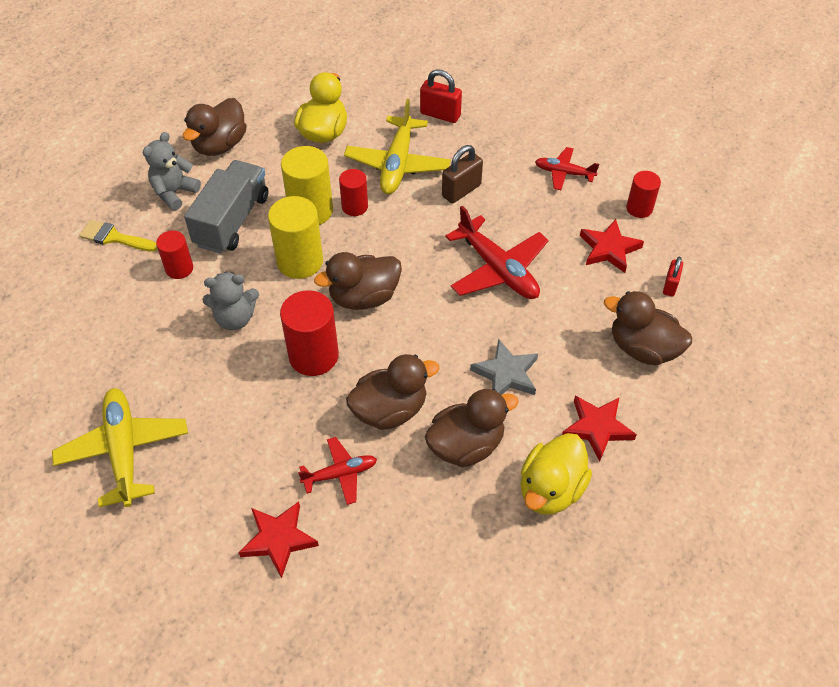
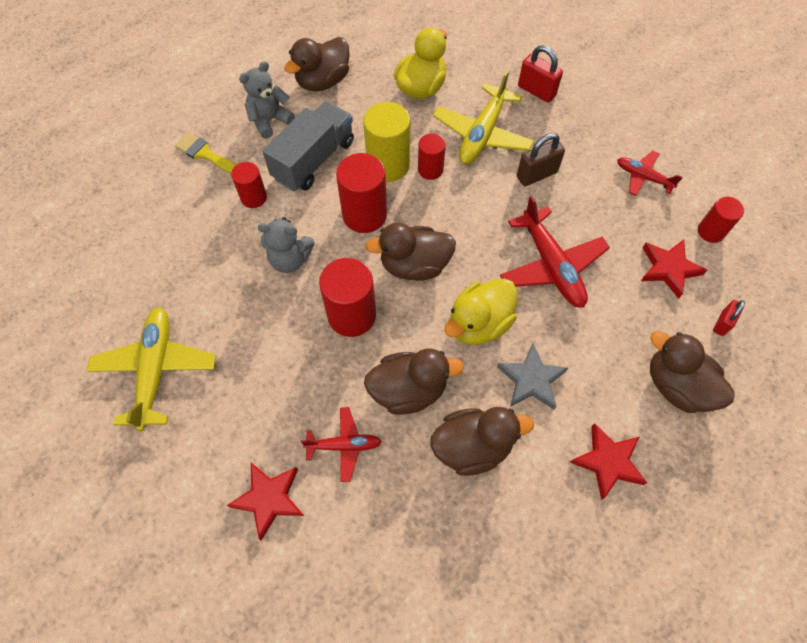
camera: 15 degrees right, 10 degrees up
(300, 261) = (364, 215): yellow cylinder -> red cylinder
(550, 489) = (544, 517): yellow duck -> yellow duck (478, 324)

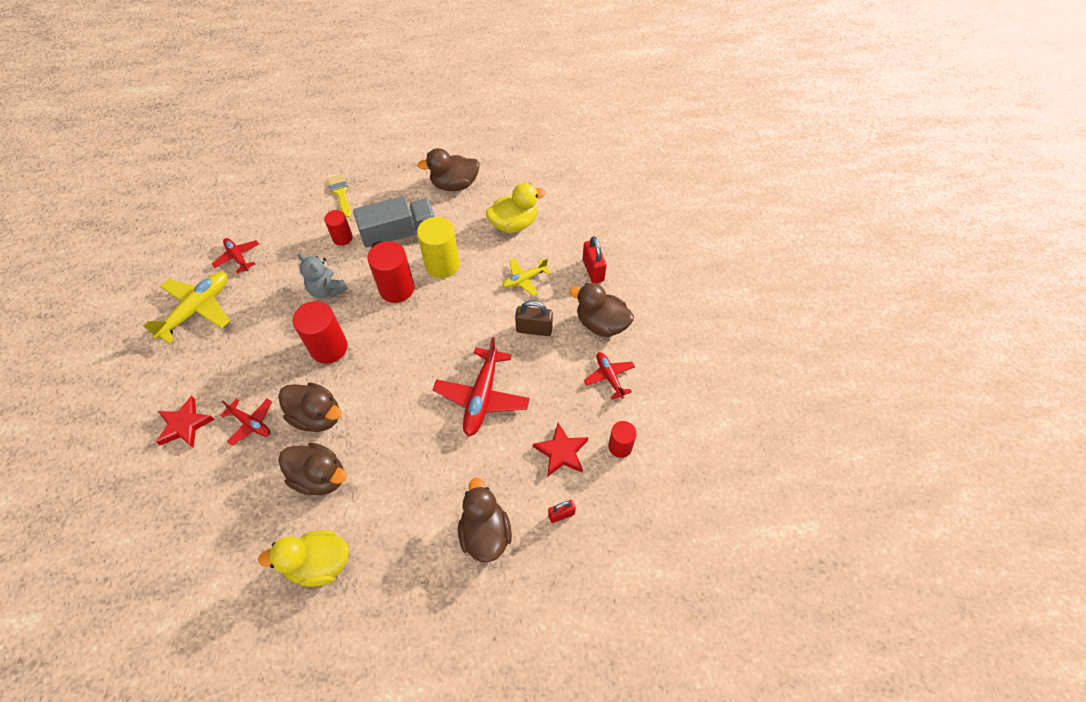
camera: 35 degrees right, 5 degrees down
(149, 286) = (238, 257): none -> red plane
(270, 121) = (397, 193): grey teddy bear -> none
(414, 265) = (395, 340): brown duck -> brown duck (601, 324)
(430, 169) = (466, 283): red cylinder -> none
(478, 324) = (398, 404): yellow duck -> yellow duck (319, 563)
(482, 134) = (524, 279): yellow plane -> yellow plane, size x0.57
(531, 380) = (395, 461): grey star -> none
(608, 462) = (391, 547): red star -> none

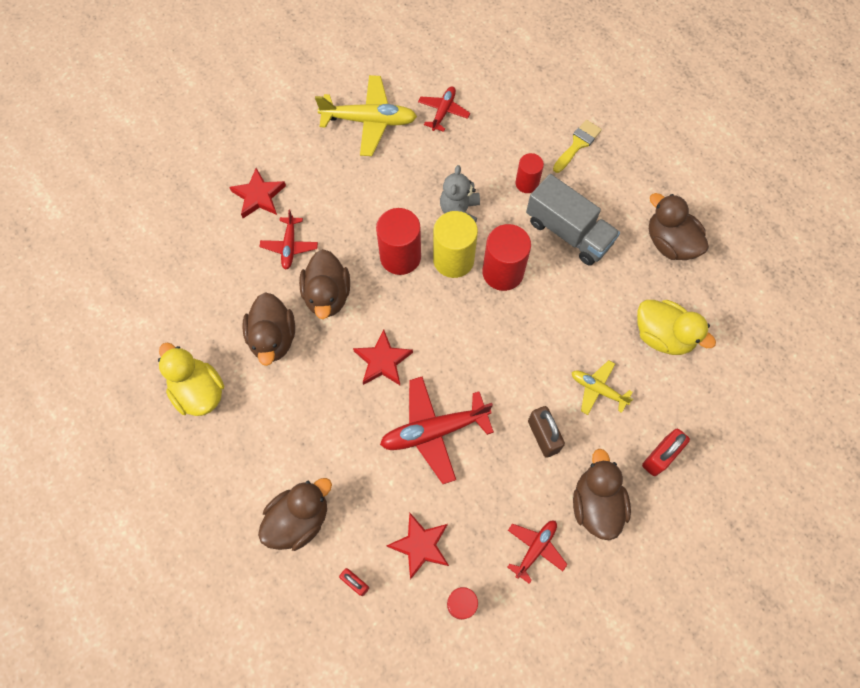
camera: 60 degrees right, 10 degrees up
(402, 404) = (382, 361): none -> red star
(442, 264) = (560, 296): yellow cylinder -> yellow cylinder (453, 259)

